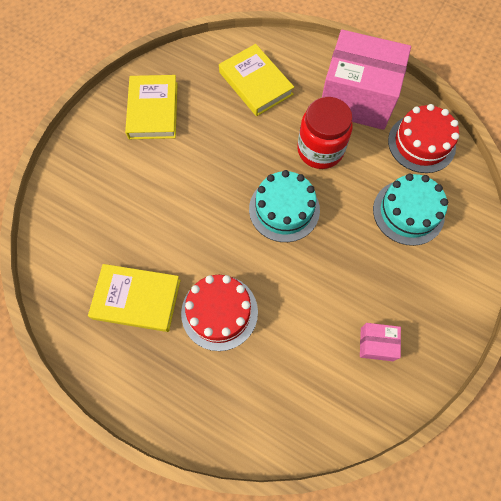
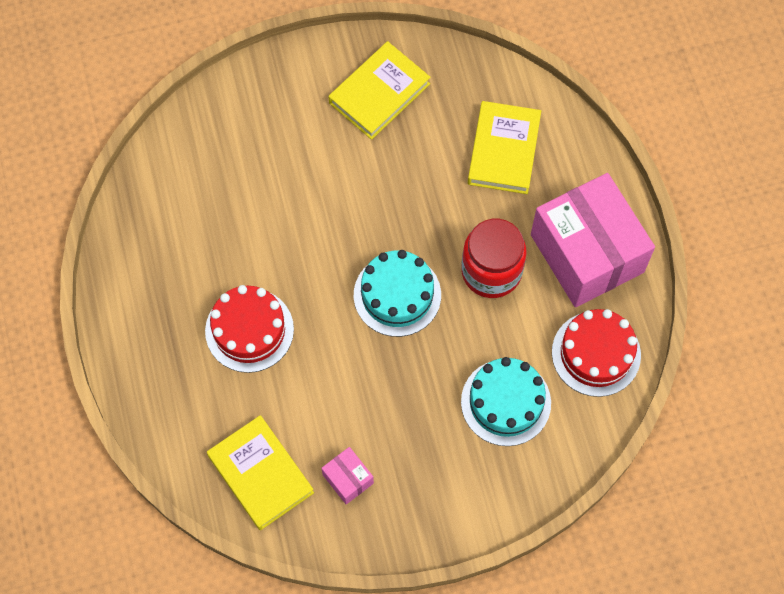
camera: 45 degrees right, 0 degrees up
(137, 299) = (195, 256): yellow book -> yellow book (260, 474)

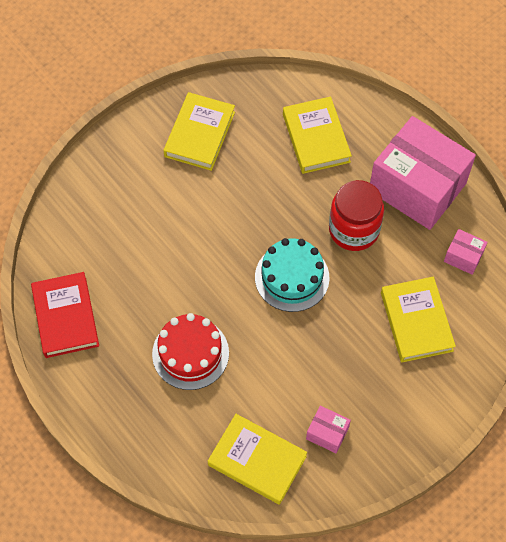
camera: 25 degrees left, 5 degrees down
(141, 235) = (65, 317): none -> red book
(506, 402) = (416, 321): turquoise cake -> yellow book
(596, 354) = (463, 257): red cake -> pink box

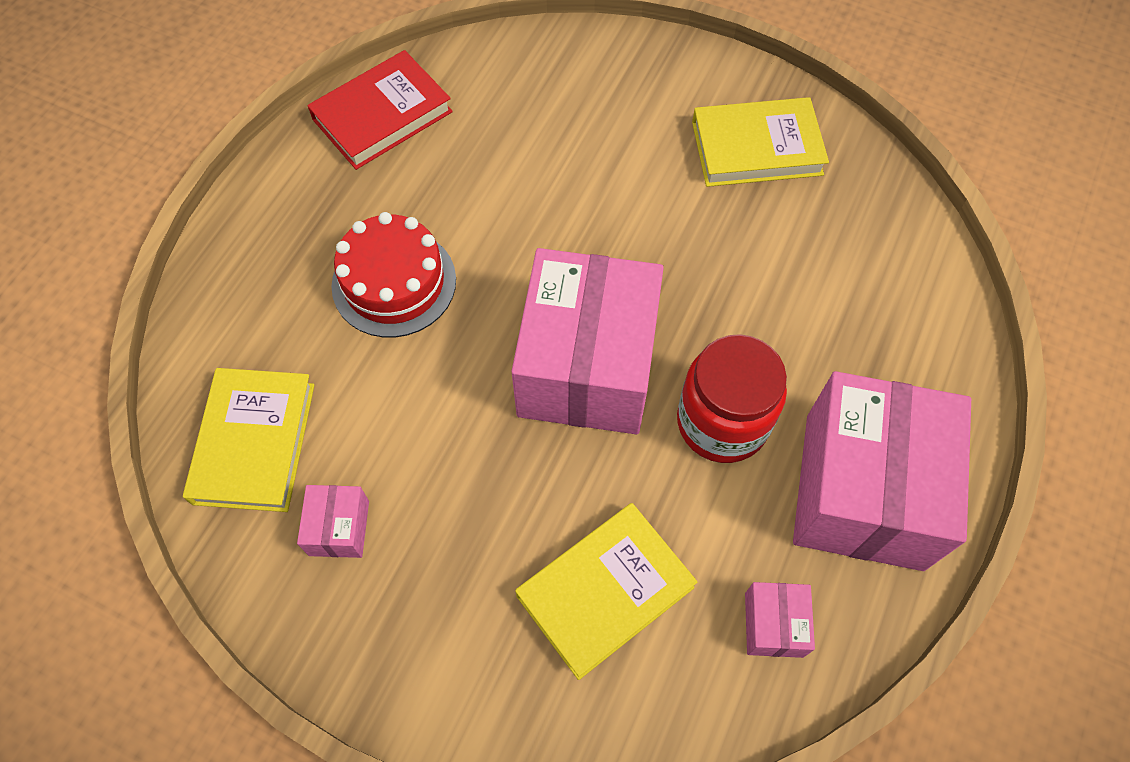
camera: 65 degrees right, 0 degrees up
(292, 277) = (587, 366): turquoise cake -> pink box
(316, 138) = (853, 300): yellow book -> none

